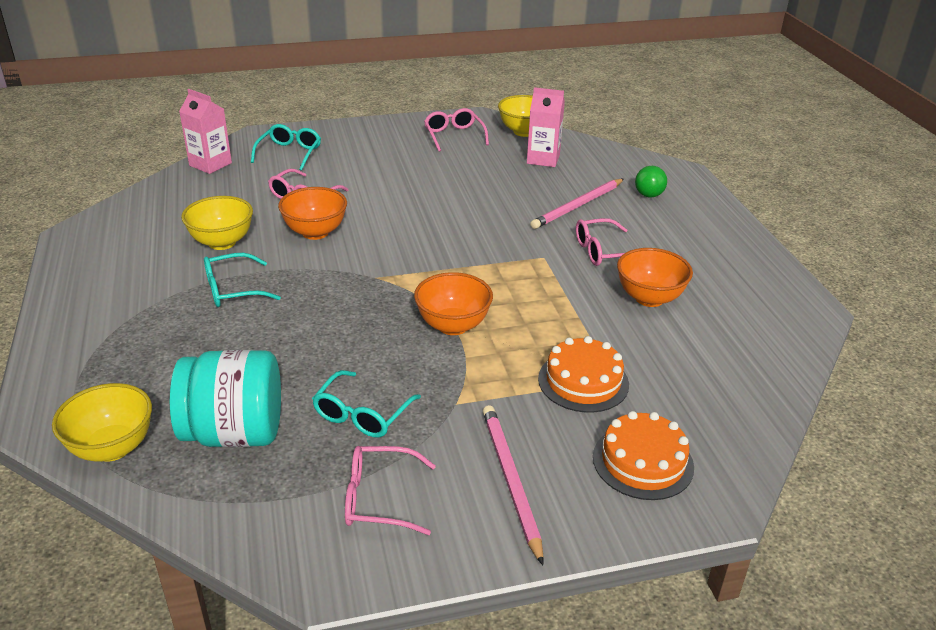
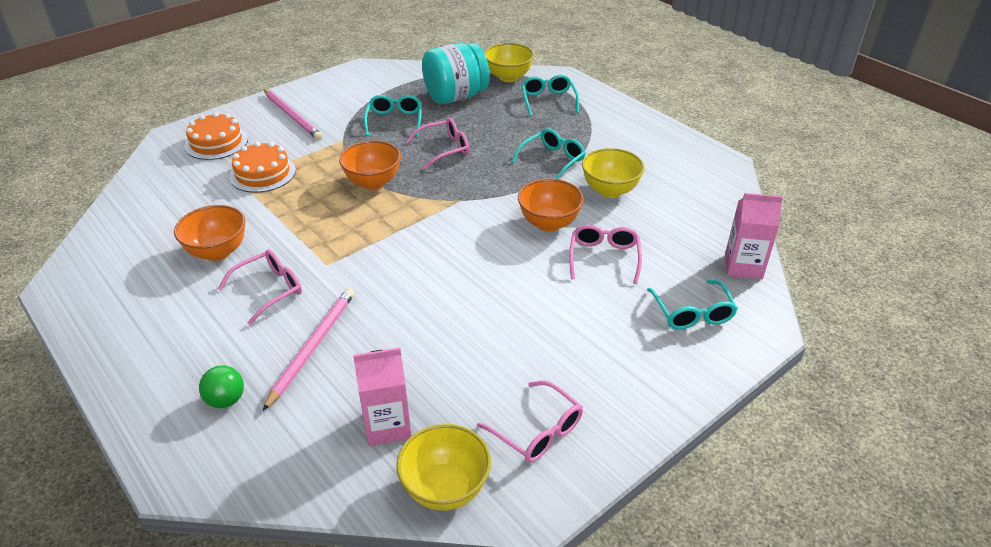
camera: 155 degrees right, 5 degrees up
(121, 377) = (548, 100): none -> turquoise glasses
(379, 498) = (358, 94): pink glasses -> pink glasses (444, 149)

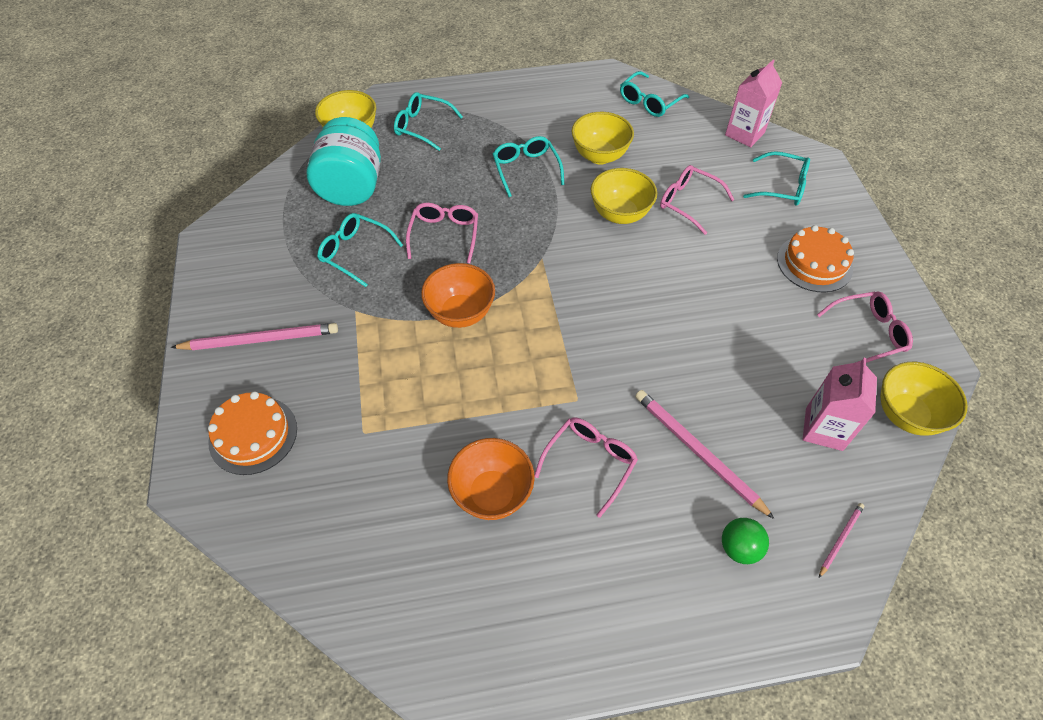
camera: 60 degrees left, 15 degrees up
(262, 173) = (364, 406): orange cake -> orange cake (814, 263)
(265, 468) = (840, 539): none -> pink pencil
(269, 290) = (590, 463): pink glasses -> pink glasses turned 45 degrees clockwise
(549, 223) = (620, 214): orange bowl -> yellow bowl
(715, 195) = (649, 102): none -> turquoise glasses

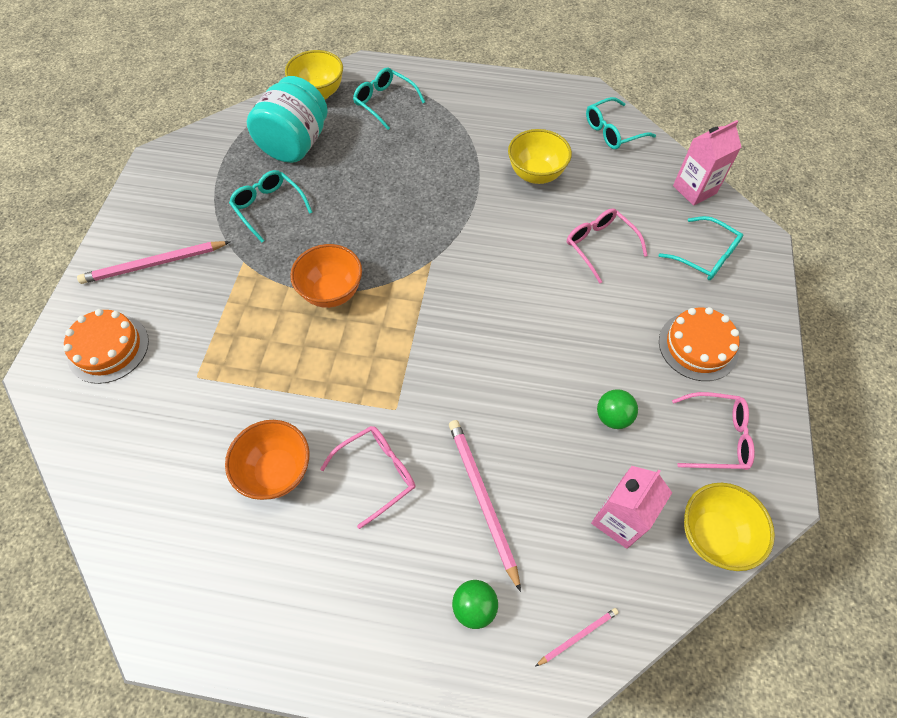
camera: 20 degrees right, 5 degrees up
(260, 339) = (154, 264): pink pencil -> pink pencil turned 150 degrees clockwise
(444, 235) = (353, 213): pink glasses -> none
(526, 169) = (459, 169): turquoise glasses -> none
(620, 214) = (526, 239): yellow bowl -> none
(774, 344) = (612, 417): none -> green ball

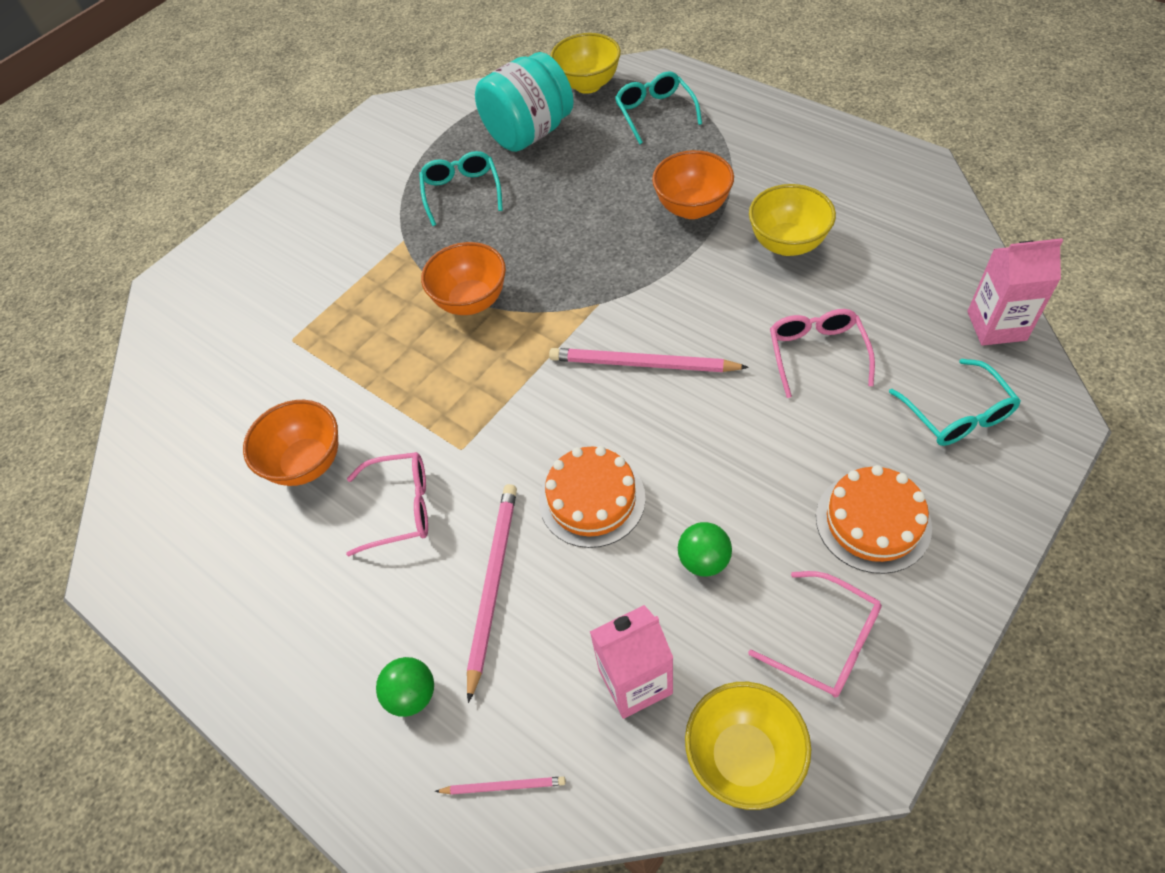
camera: 35 degrees right, 5 degrees down
(108, 348) = (232, 283): orange cake -> orange cake (592, 499)
(154, 264) = (319, 215): pink pencil -> pink pencil (642, 364)
(455, 168) = (692, 208): none -> orange bowl
(612, 131) = (924, 220): turquoise glasses -> none

